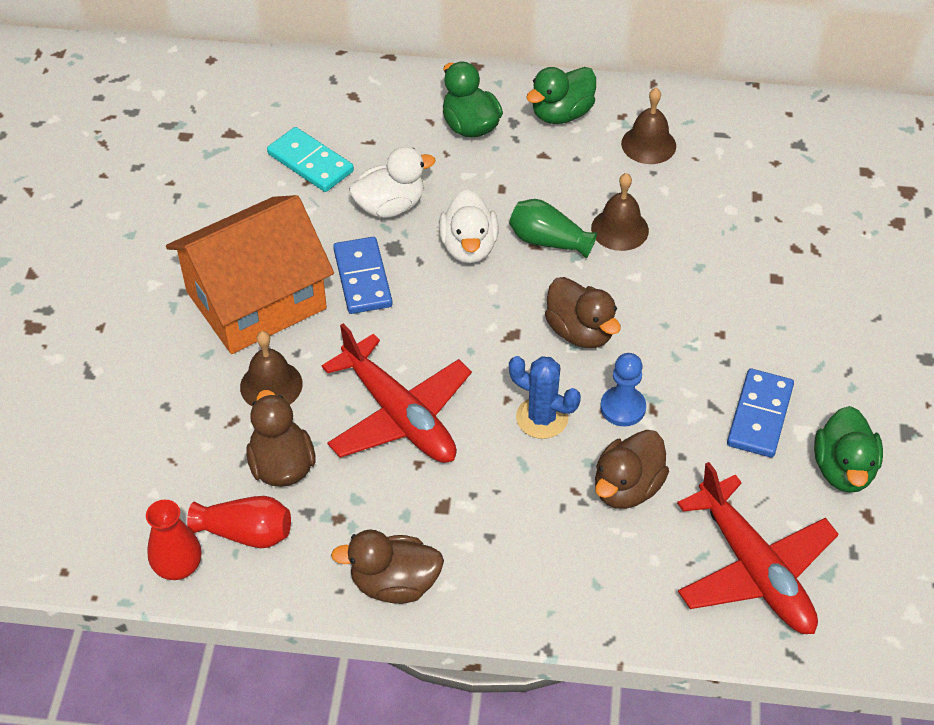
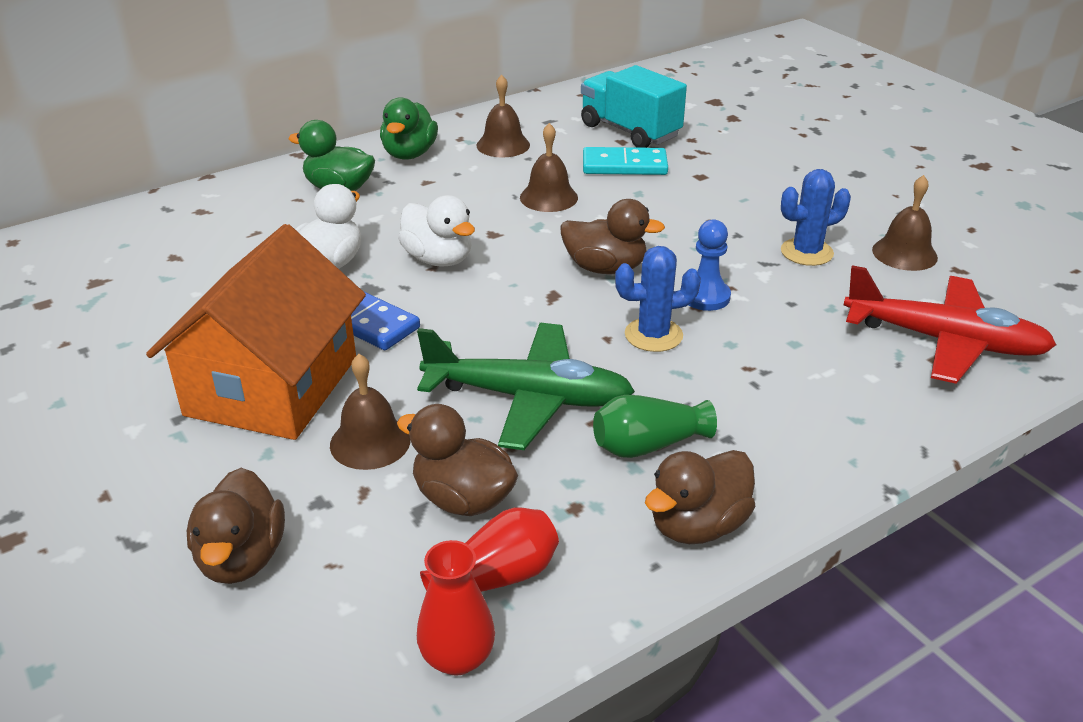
camera: 40 degrees left, 15 degrees down
(310, 163) = (211, 268): turquoise domino -> turquoise domino (624, 165)
(399, 415) = (529, 398): red plane -> green plane
(548, 241) = (502, 227): green vase -> green vase (648, 445)
(627, 488) = (783, 343): brown duck -> brown duck (242, 558)
(760, 416) = (806, 252): blue domino -> blue cactus
(778, 187) = (629, 131): none -> turquoise truck
(843, 469) = (904, 253): green duck -> brown bell

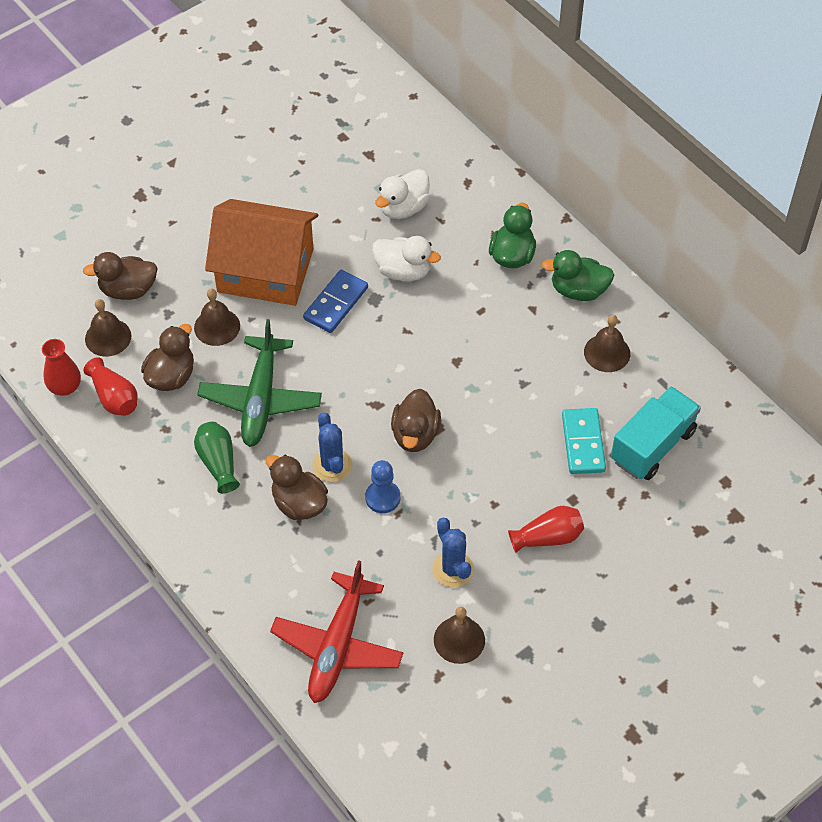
camera: 85 degrees right, 20 degrees up
(438, 259) = (416, 332): white duck -> white duck (403, 208)
(548, 197) = (518, 392): brown bell -> brown bell (108, 337)
(697, 526) = (151, 487): brown duck -> brown duck (299, 503)
(752, 192) = (548, 537): none -> red vase

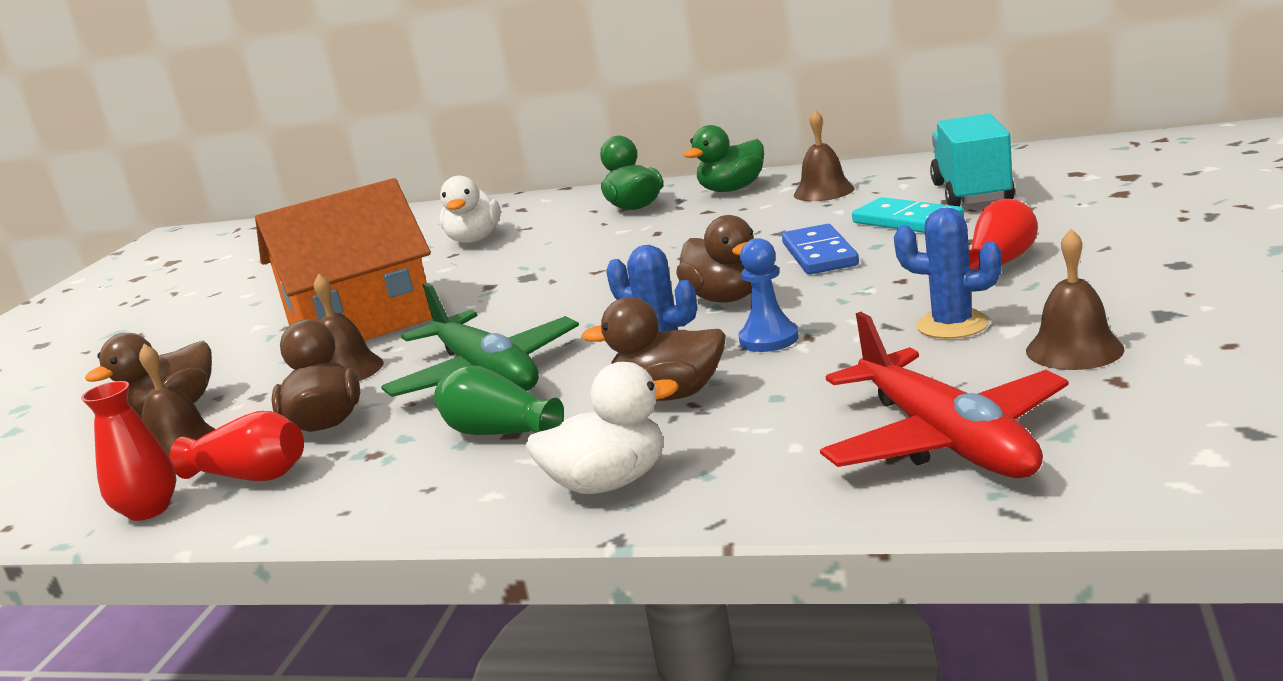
camera: 35 degrees left, 35 degrees down
(335, 303) = (484, 297): blue domino -> blue domino (819, 254)
(403, 271) = (533, 256): white duck -> white duck (608, 483)

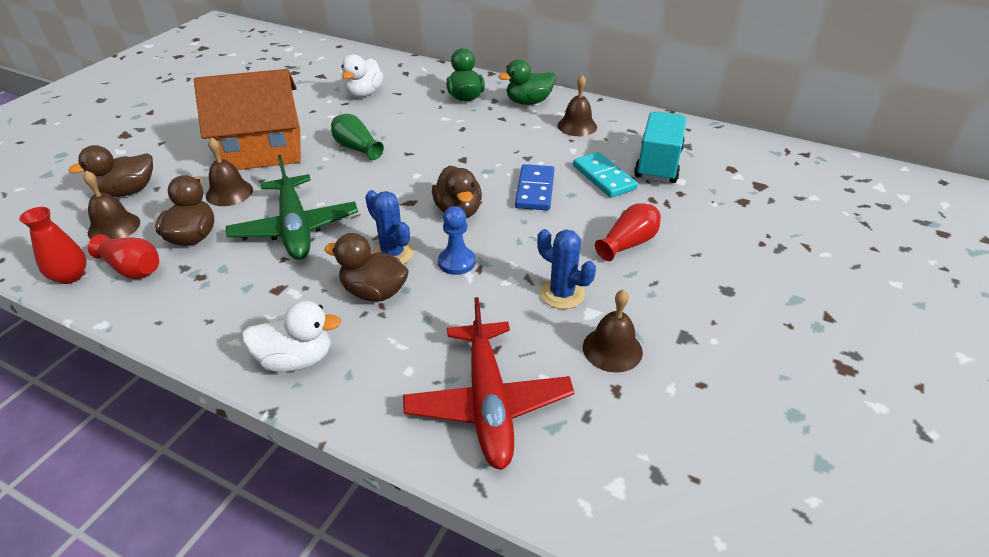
camera: 10 degrees right, 20 degrees up
(499, 432) = (270, 286): green vase -> green vase (357, 148)

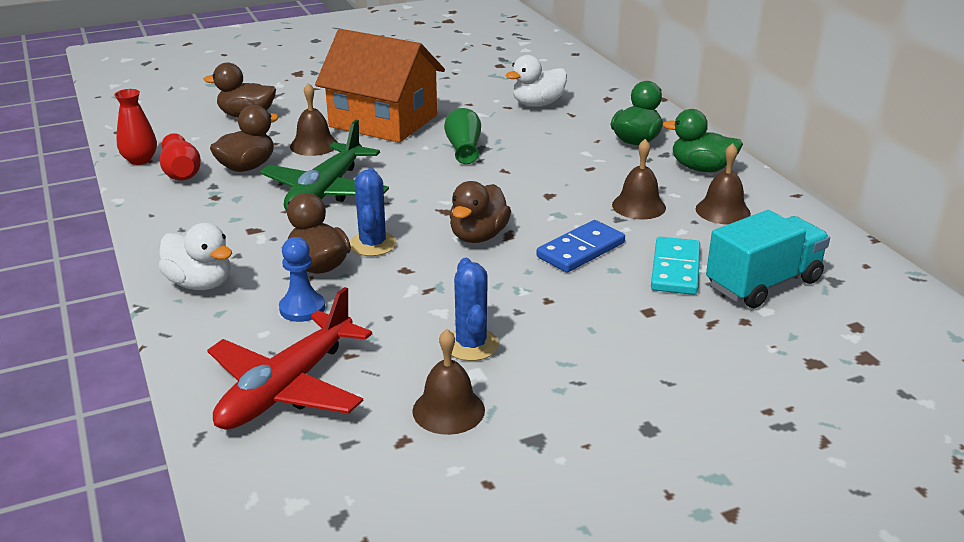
camera: 40 degrees right, 10 degrees down
(114, 227) = (206, 138): brown bell -> brown bell (638, 206)
(457, 262) = (416, 275): blue pawn -> blue pawn (302, 308)
(628, 243) = (605, 337): red vase -> none

